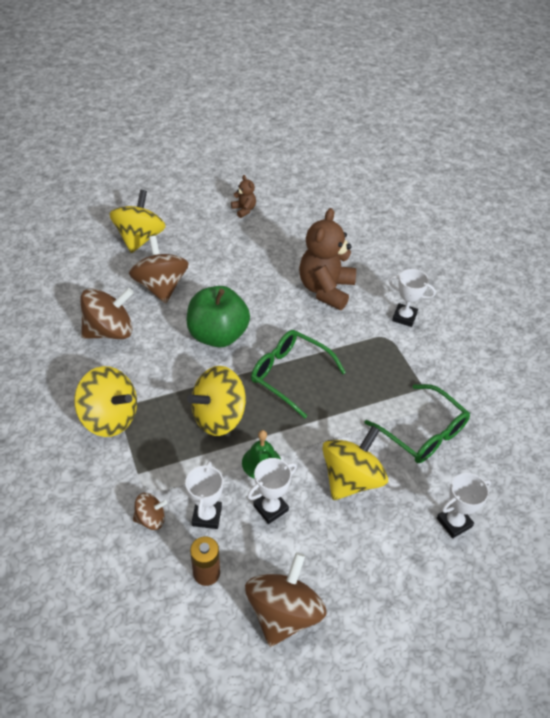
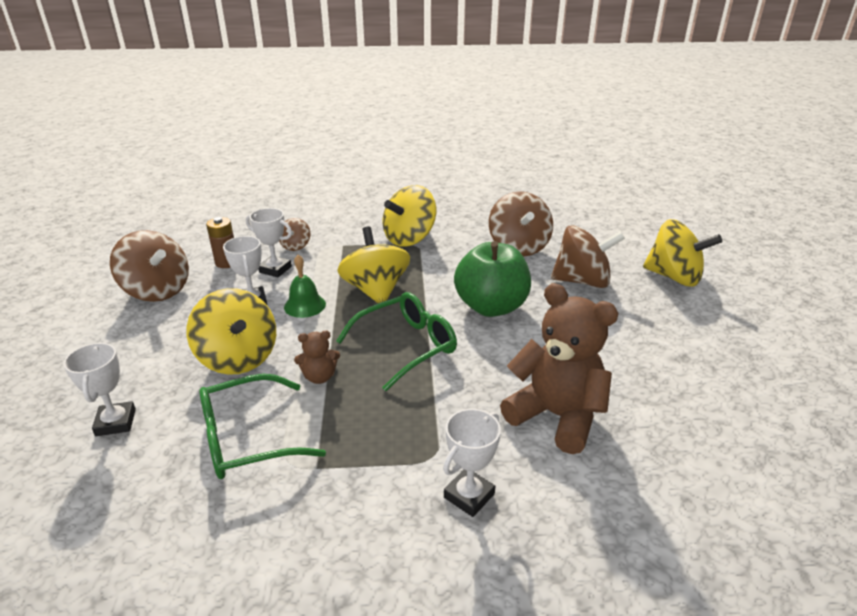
camera: 110 degrees right, 15 degrees down
(244, 210) = (757, 370): brown teddy bear -> brown teddy bear (319, 377)

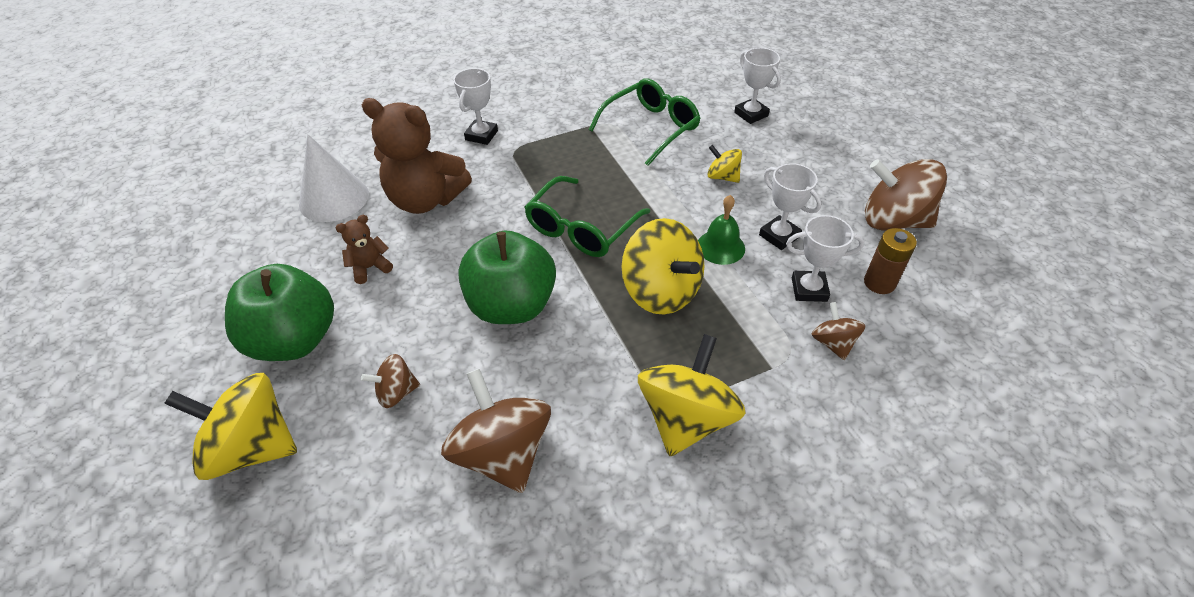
camera: 160 degrees right, 15 degrees up
(238, 358) = (722, 177): yellow spinning top -> yellow spinning top, size x0.51
(319, 377) = (638, 180): brown teddy bear -> brown teddy bear (370, 268)
(582, 281) = (396, 392): brown spinning top -> brown spinning top, size x0.51
(666, 323) = (295, 340): none -> green apple
(670, 448) = (334, 198): none -> white cone

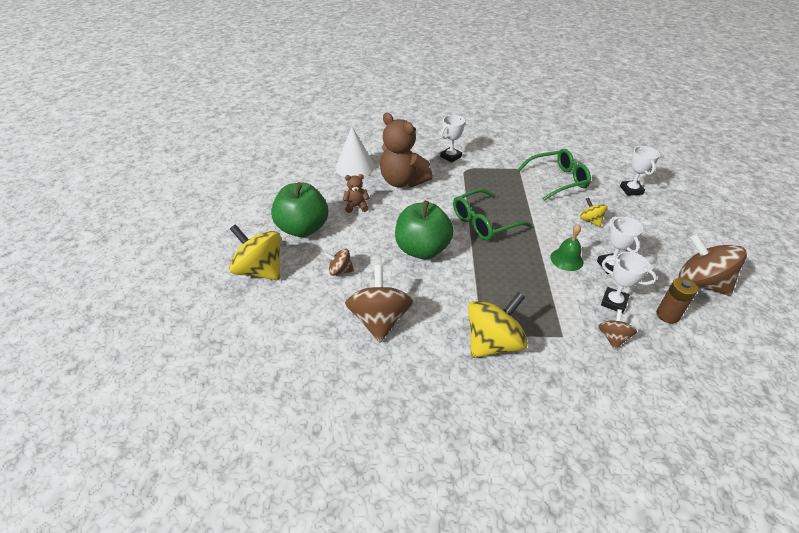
camera: 25 degrees right, 5 degrees down
(661, 291) = (514, 271): yellow spinning top -> none

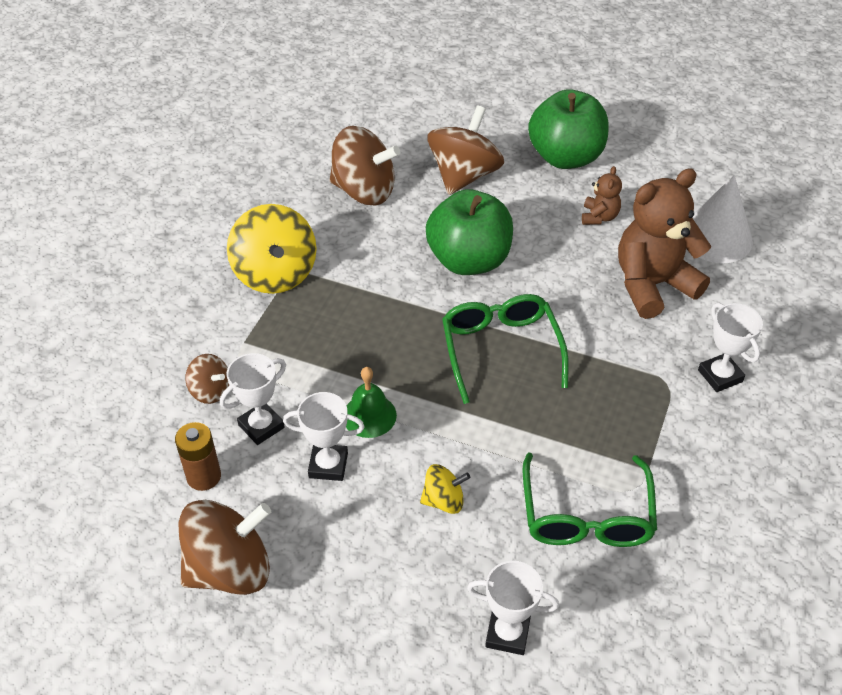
camera: 110 degrees right, 5 degrees up
(260, 270) = (497, 113): yellow spinning top -> none
(340, 271) = (464, 175): brown spinning top -> brown spinning top, size x1.94

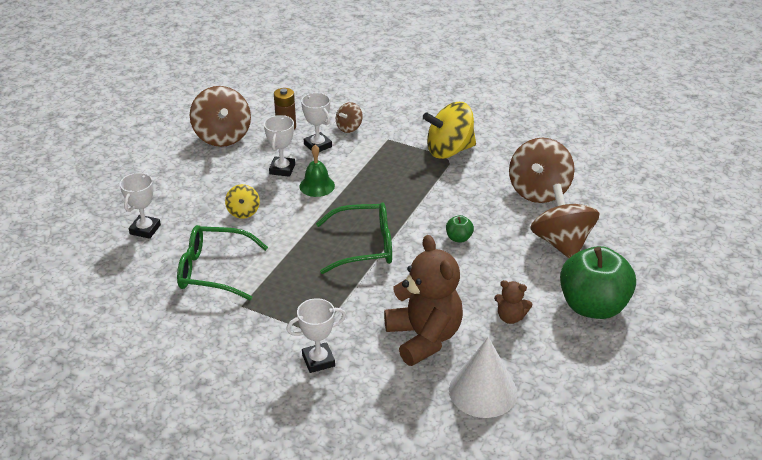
camera: 95 degrees right, 10 degrees down
(464, 175) = (561, 243): brown spinning top -> brown spinning top turned 135 degrees counterclockwise
(469, 260) = (459, 238): green apple -> green apple, size x0.41

